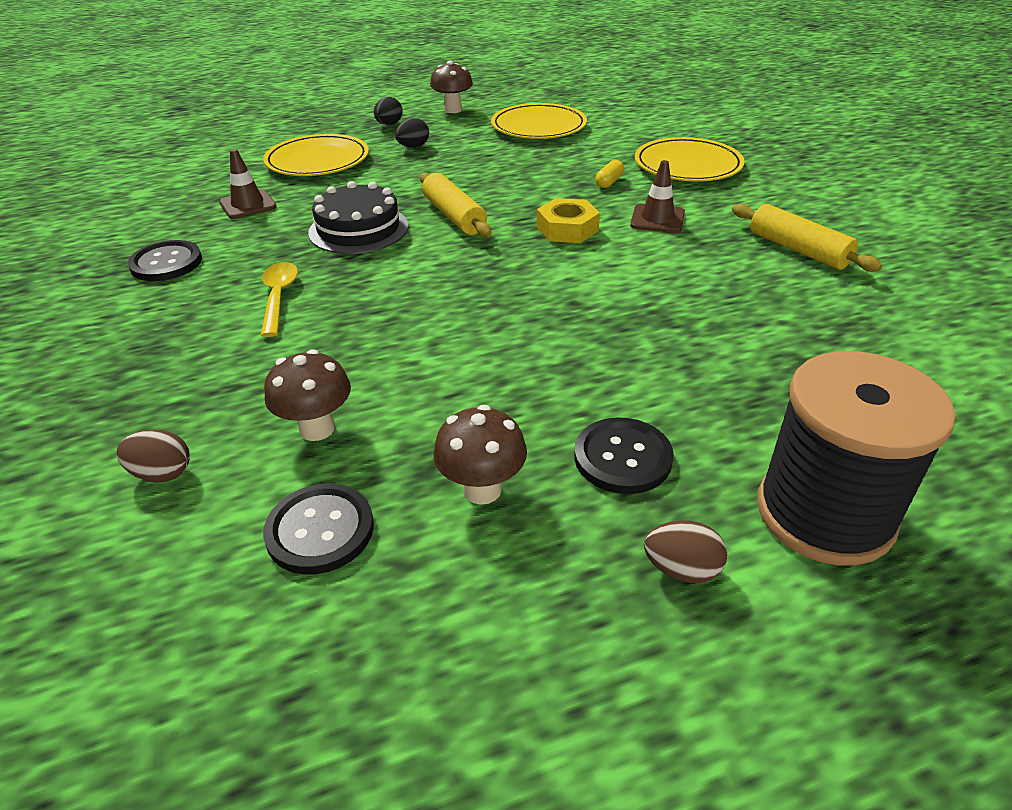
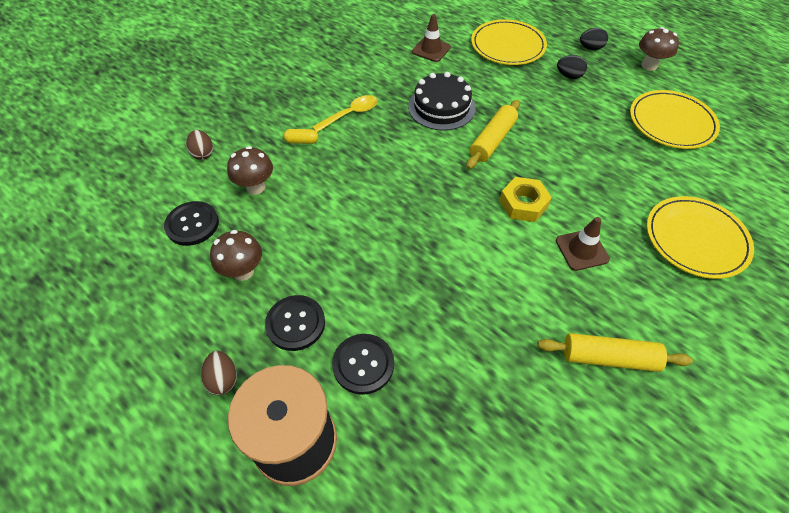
camera: 60 degrees right, 15 degrees up
(166, 263) = (352, 57): black button -> black button (363, 364)
(609, 182) = (616, 200): yellow capsule -> yellow capsule (301, 141)
(798, 250) = (609, 358): yellow rolling pin -> yellow rolling pin turned 75 degrees clockwise

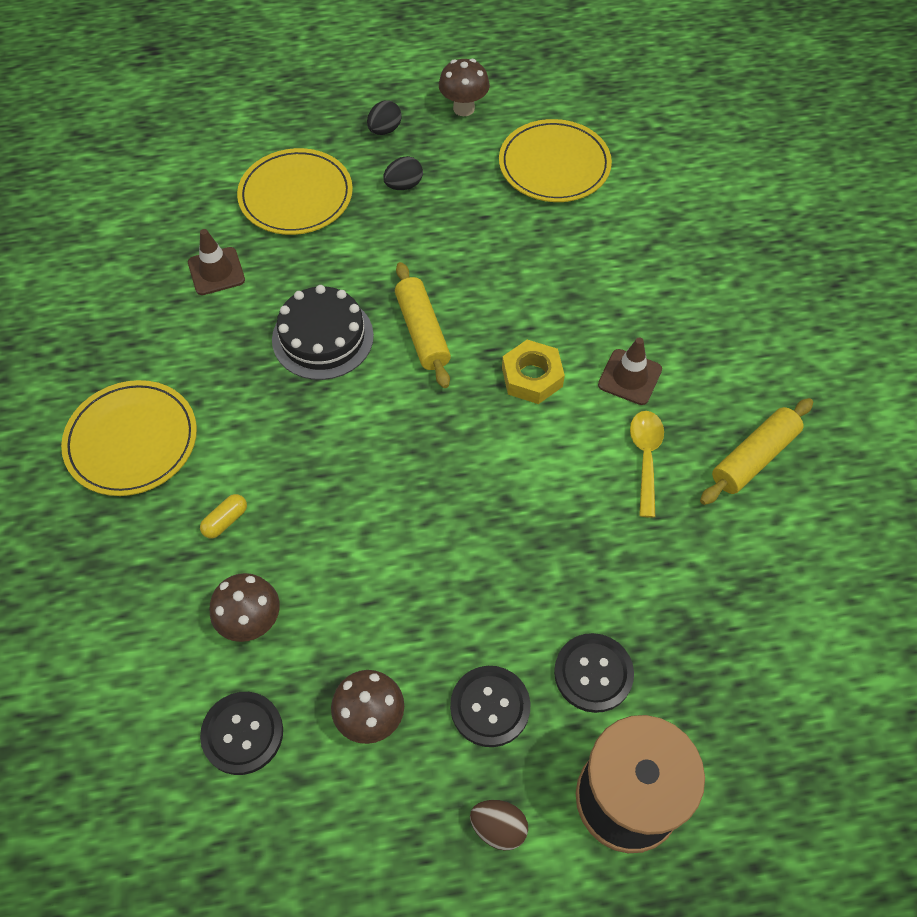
camera: 50 degrees left, 5 degrees up
(203, 153) = (128, 649): brown egg -> none
(350, 114) = (235, 436): yellow spoon -> yellow spoon (645, 457)
(696, 239) = (698, 279): yellow plate -> yellow plate (132, 441)

